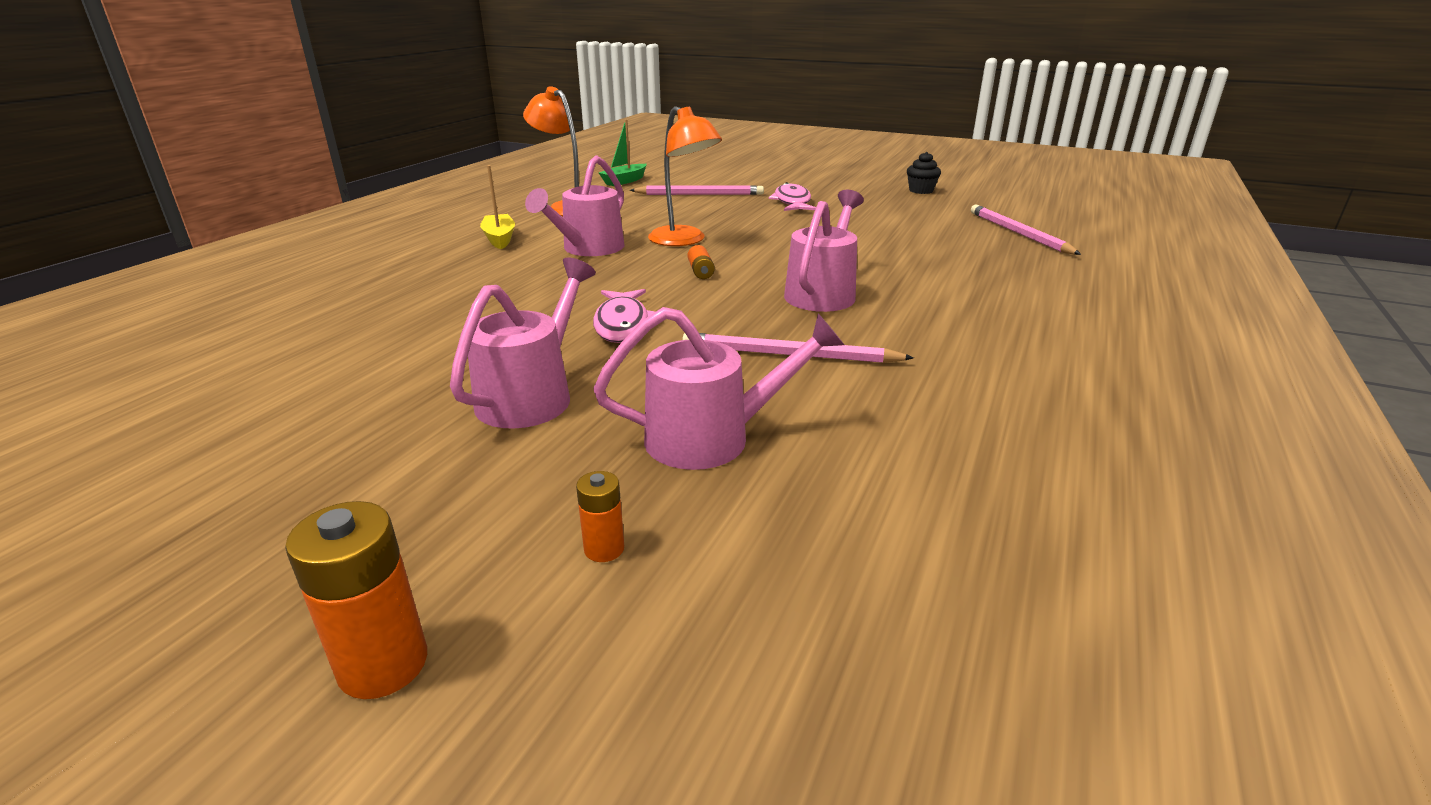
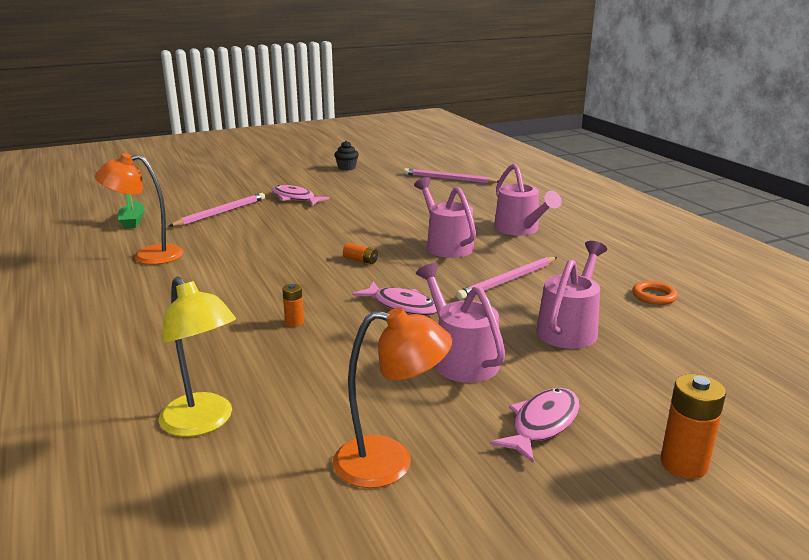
camera: 50 degrees left, 5 degrees down
(283, 329) = (203, 423): none -> yellow lamp
(413, 500) = (542, 424): none -> pink fish
(499, 238) = (166, 296): yellow boat -> none
(588, 249) = (255, 276): pink watering can -> pink watering can (520, 230)
(604, 549) = (640, 385): orange battery -> orange battery (294, 322)
(684, 241) = (299, 246): orange lamp -> orange lamp (390, 462)
(938, 474) = (654, 296): none -> orange ring

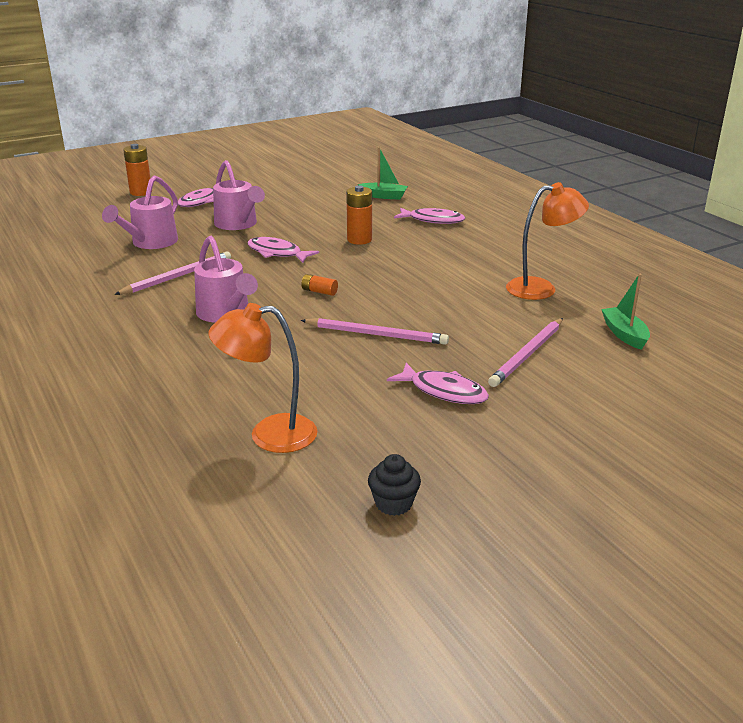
camera: 175 degrees right, 5 degrees up
(169, 354) = (433, 220): none -> pink fish
(203, 423) = (384, 196): yellow lamp -> green boat
(294, 322) = (359, 240): orange battery -> orange battery, size x1.76
(390, 462) = (284, 188): orange lamp -> orange lamp (269, 434)
(449, 179) = (183, 465): pink pencil -> pink pencil (376, 334)
(520, 230) = (125, 340): pink watering can -> none
(654, 296) = (56, 268): orange ring -> none

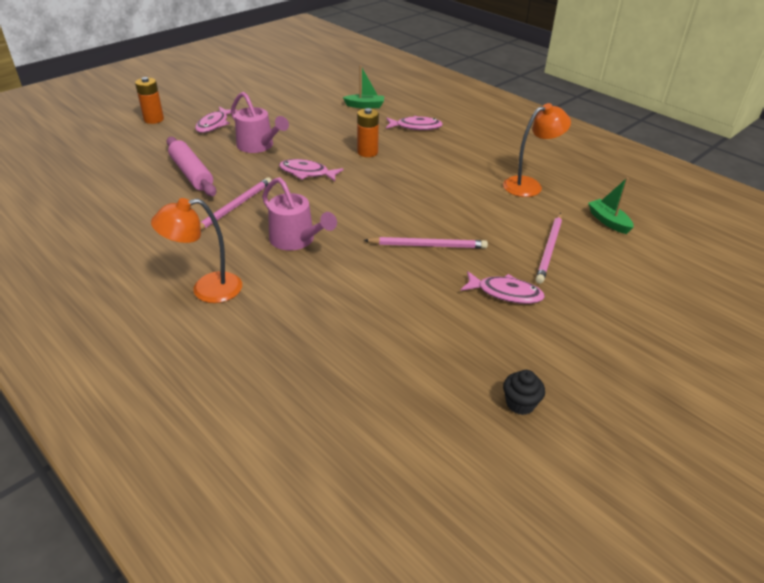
camera: 15 degrees left, 10 degrees up
(150, 243) = (191, 174): pink watering can -> pink rolling pin
(269, 434) = (393, 355): orange lamp -> orange lamp (206, 289)
(319, 291) = (361, 208): orange battery -> none

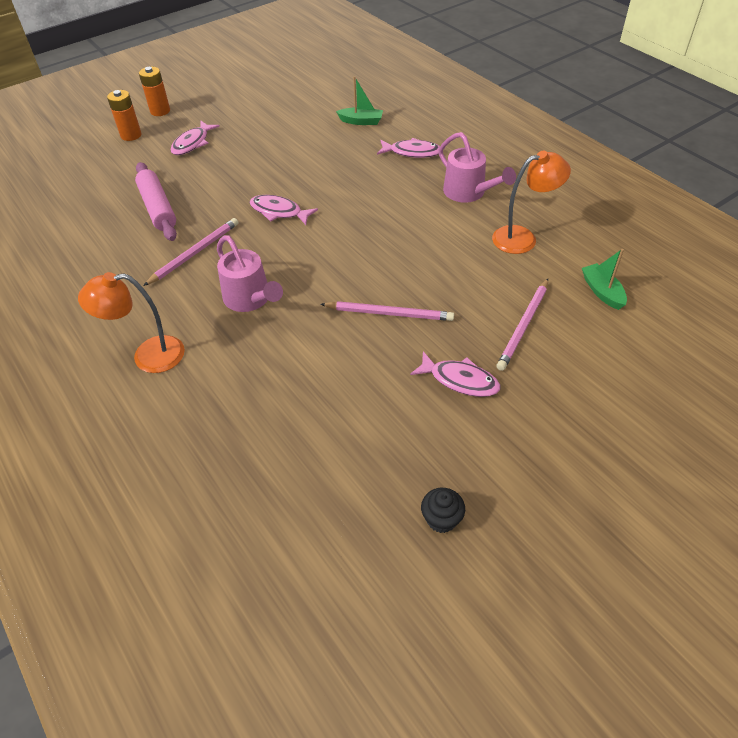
camera: 10 degrees right, 10 degrees up
(259, 146) = (234, 174): pink watering can -> pink watering can (469, 193)
(367, 152) = (350, 186): orange battery -> orange battery (160, 111)

